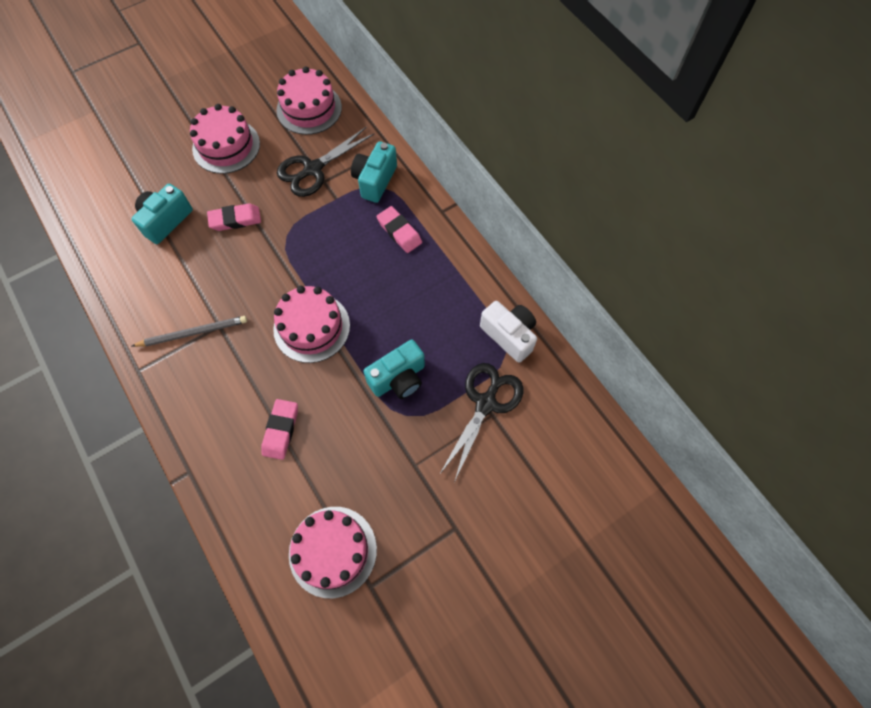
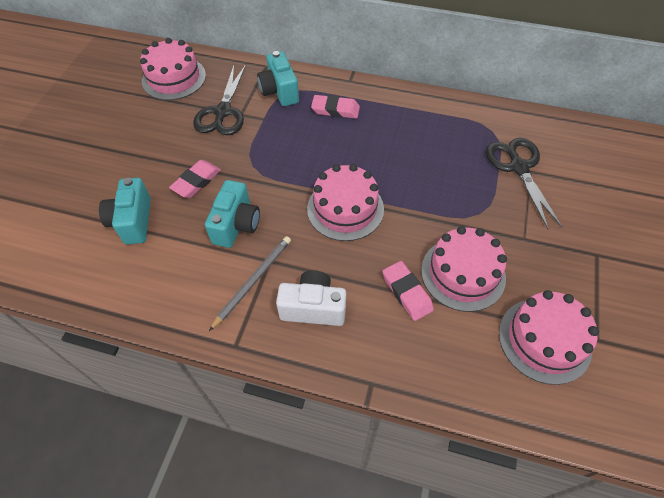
camera: 40 degrees left, 10 degrees down
(226, 146) = (129, 139): pink cake -> pink cake (463, 273)
(398, 378) = (446, 195): turquoise camera -> turquoise camera (236, 225)
(509, 335) = (482, 120): white camera -> white camera (313, 308)

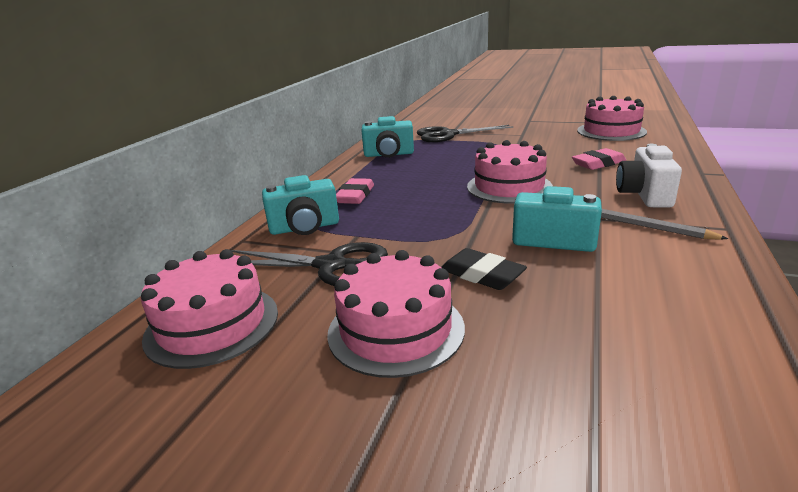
camera: 85 degrees left, 30 degrees down
(133, 221) = (583, 326): turquoise camera -> turquoise camera (389, 154)
(196, 181) = (482, 275): pink eraser -> black eraser
(463, 273) = (566, 148): pink cake -> pink cake (396, 330)

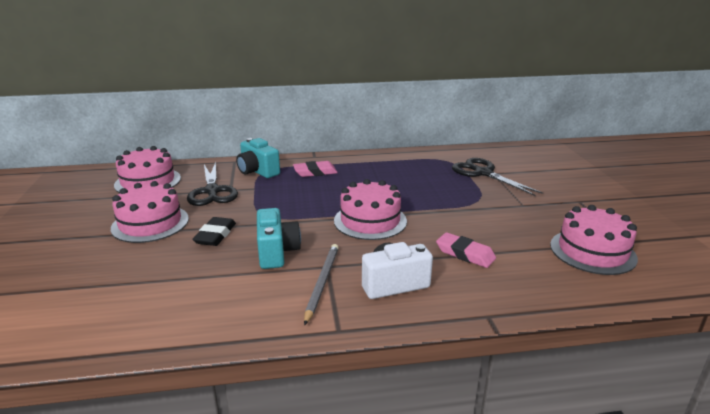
camera: 60 degrees right, 0 degrees up
(389, 154) = (407, 163): turquoise camera -> none

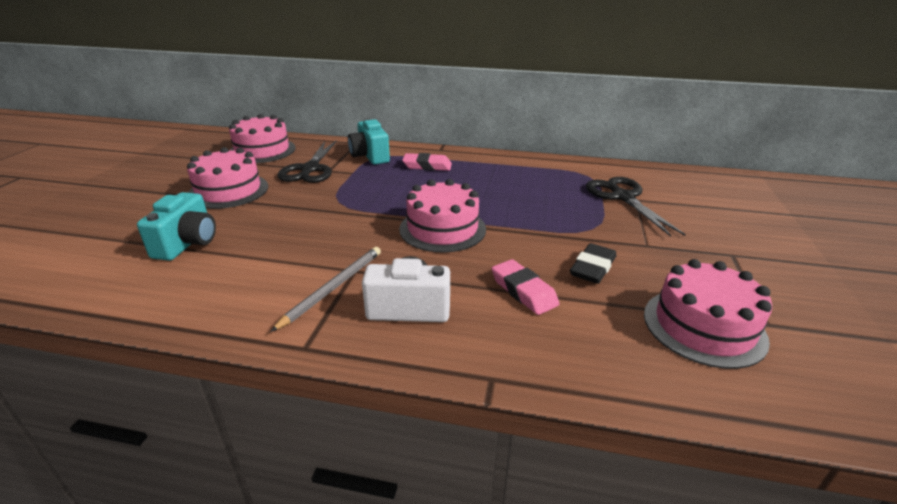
camera: 20 degrees right, 5 degrees up
(215, 235) = (274, 214): black eraser -> black eraser (592, 268)
(277, 252) = (317, 243): turquoise camera -> turquoise camera (187, 243)

